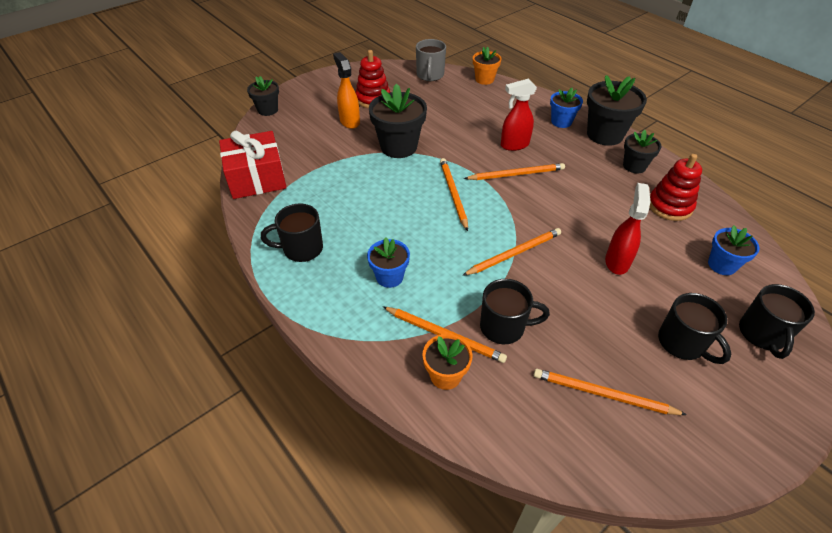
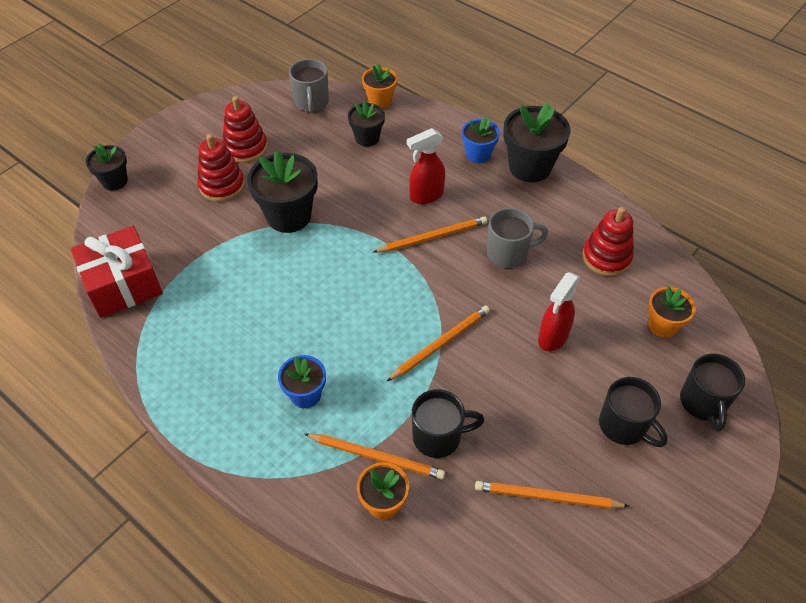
camera: 10 degrees left, 5 degrees up
(301, 249) = (198, 374): black mug -> none
(349, 121) = (222, 186): orange spray bottle -> red stacking toy
(453, 194) = (363, 274): orange pencil -> none
(581, 193) = (508, 253): none -> grey mug
(617, 261) = (552, 337): red spray bottle -> red spray bottle turned 150 degrees counterclockwise
(634, 166) = (565, 208): black flower pot -> black flower pot (367, 138)
(722, 265) = (662, 325): blue flower pot -> orange flower pot

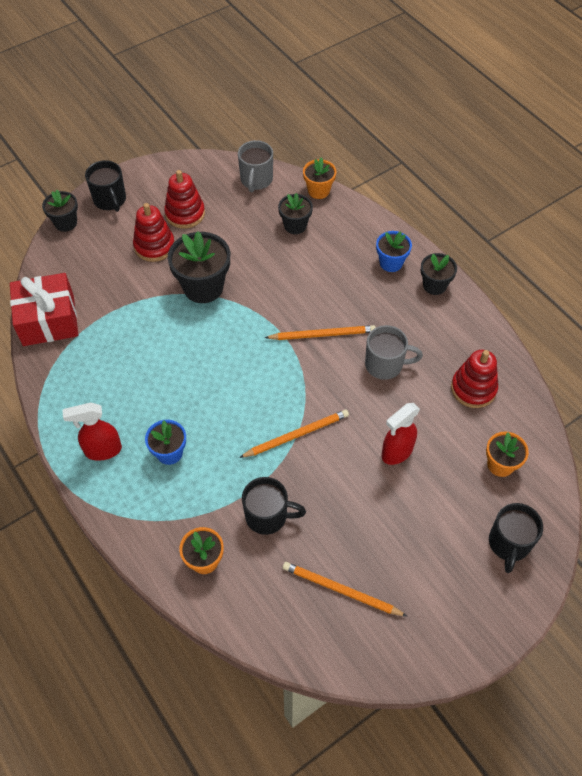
camera: 15 degrees right, 5 degrees up
(376, 457) = (211, 520): orange pencil -> none
(426, 196) = (329, 293): red spray bottle -> red spray bottle (102, 450)
(530, 167) = (434, 285): black flower pot -> black flower pot, size x0.59
(624, 426) = (430, 546): black mug -> black mug (110, 200)

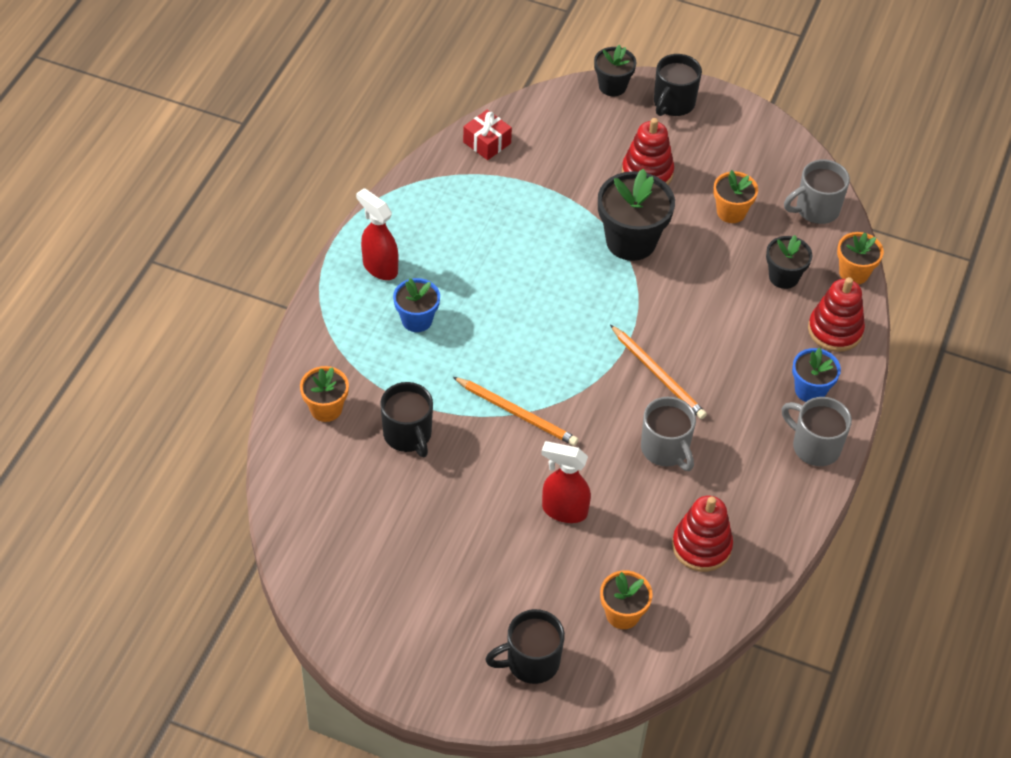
camera: 55 degrees right, 5 degrees down
(48, 320) = (487, 143): red gift -> red gift, size x0.54
(185, 214) = (712, 174): red stacking toy -> red stacking toy (835, 330)
(223, 222) = (731, 212): none -> orange flower pot
(341, 590) = (373, 535): orange pencil -> none
(434, 285) = (814, 446): black flower pot -> grey mug

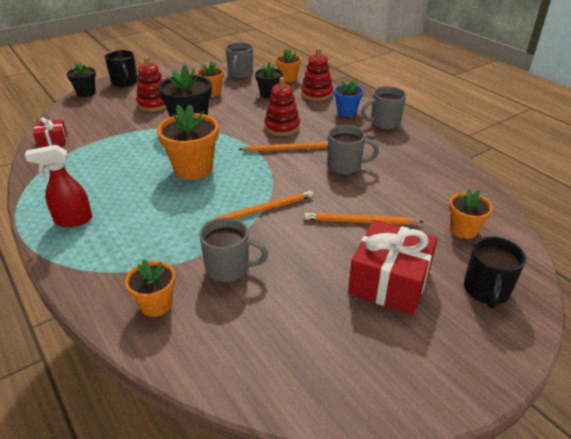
camera: 55 degrees left, 15 degrees down
(408, 435) = (229, 268): black mug -> grey mug
(417, 320) = (138, 222): blue flower pot -> none
(485, 574) = (389, 281): none -> red gift
(540, 306) = (193, 169): none -> orange flower pot
(563, 510) = (360, 221): red spray bottle -> orange pencil
(701, 546) = (427, 180): red stacking toy -> red stacking toy (282, 127)

